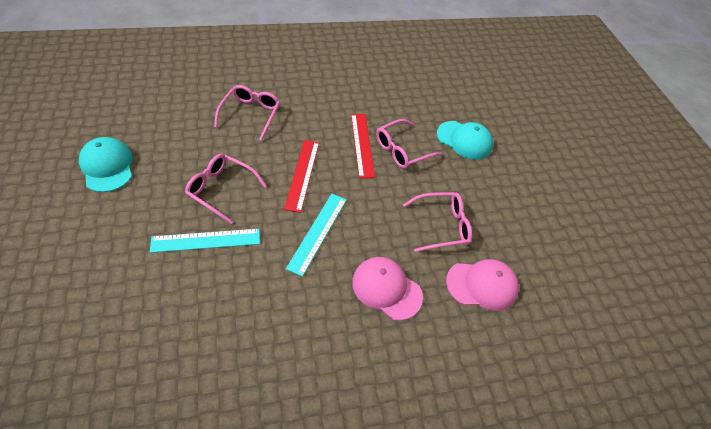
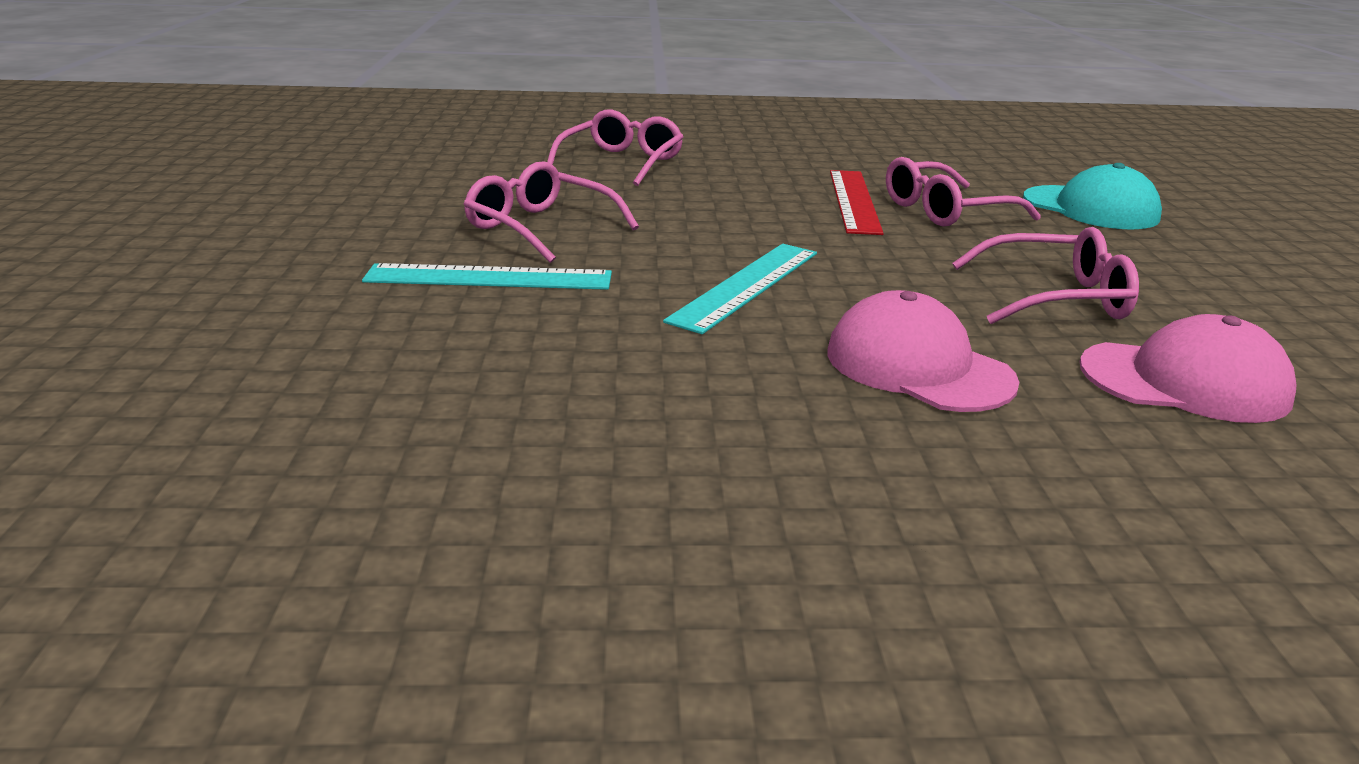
camera: 15 degrees right, 25 degrees down
(107, 166) = (322, 194): turquoise cap -> none
(302, 174) = (719, 222): red ruler -> none

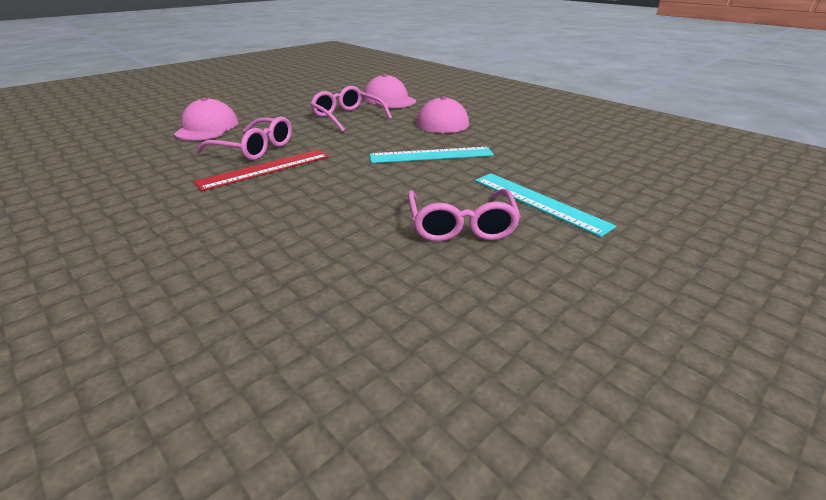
camera: 130 degrees left, 5 degrees up
(622, 162) = (268, 273): pink glasses -> none
(1090, 208) = (207, 128): turquoise cap -> pink cap

